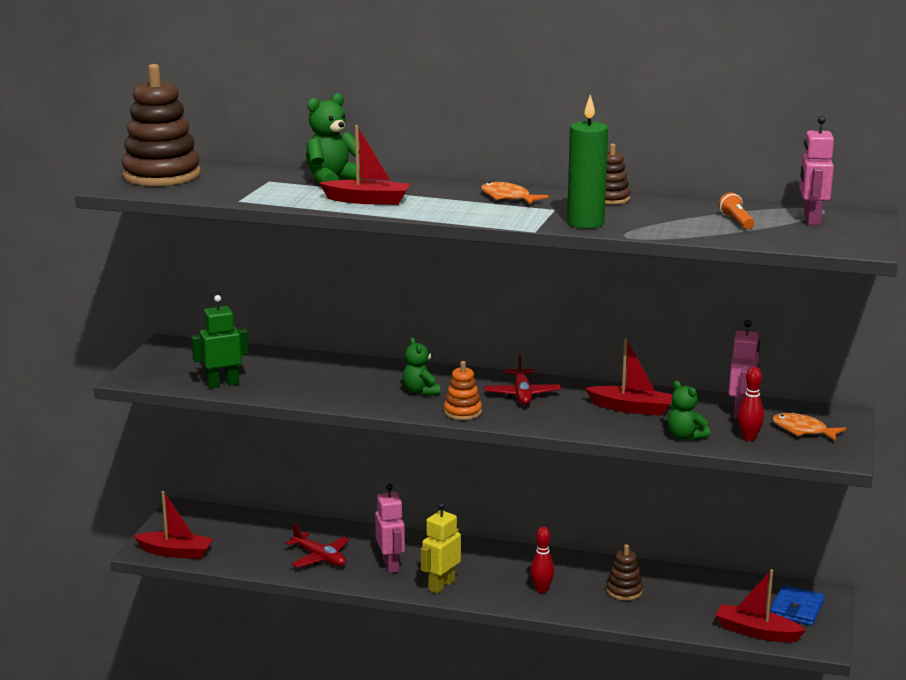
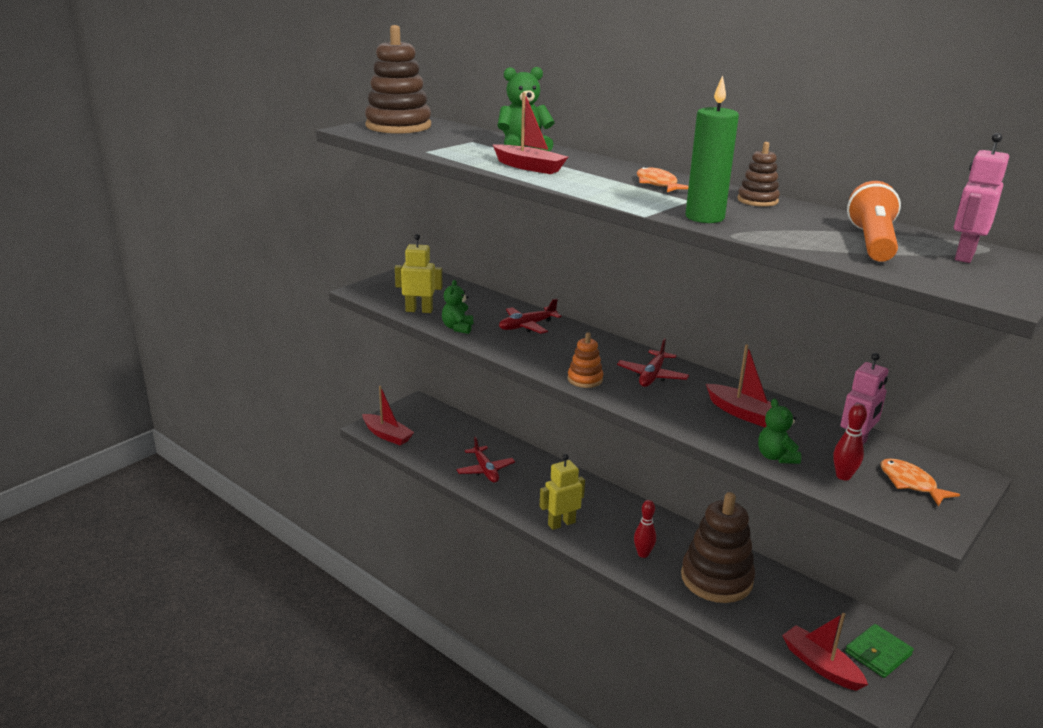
camera: 25 degrees right, 5 degrees up
(222, 384) = (419, 310): green robot -> yellow robot
(355, 375) = (527, 326): none -> red plane
(391, 565) = (534, 493): pink robot -> none
(421, 391) = (566, 352): green teddy bear -> green teddy bear (457, 328)
(624, 591) = (716, 579): brown stacking toy -> brown stacking toy, size x2.07
(736, 221) = (871, 242): orange flashlight -> orange flashlight, size x1.90
(796, 608) = (878, 653): blue wallet -> green wallet

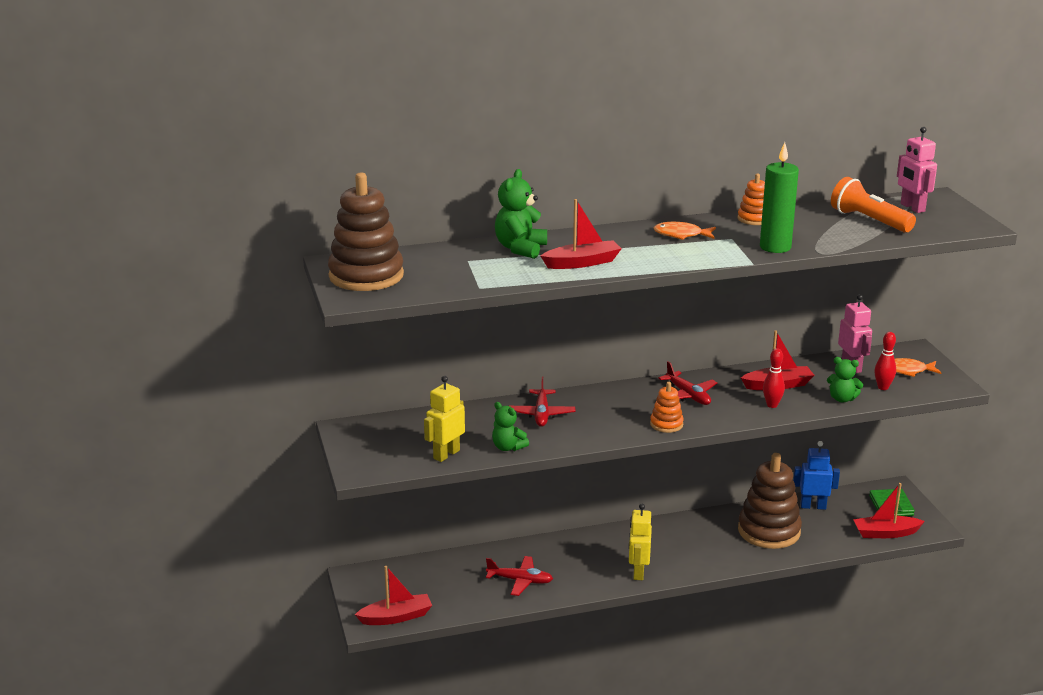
camera: 55 degrees left, 0 degrees up
(643, 554) = (712, 550): red bowling pin -> red bowling pin (772, 405)
(757, 200) = (754, 219): brown stacking toy -> orange stacking toy
(797, 594) = (813, 506): none -> blue robot

